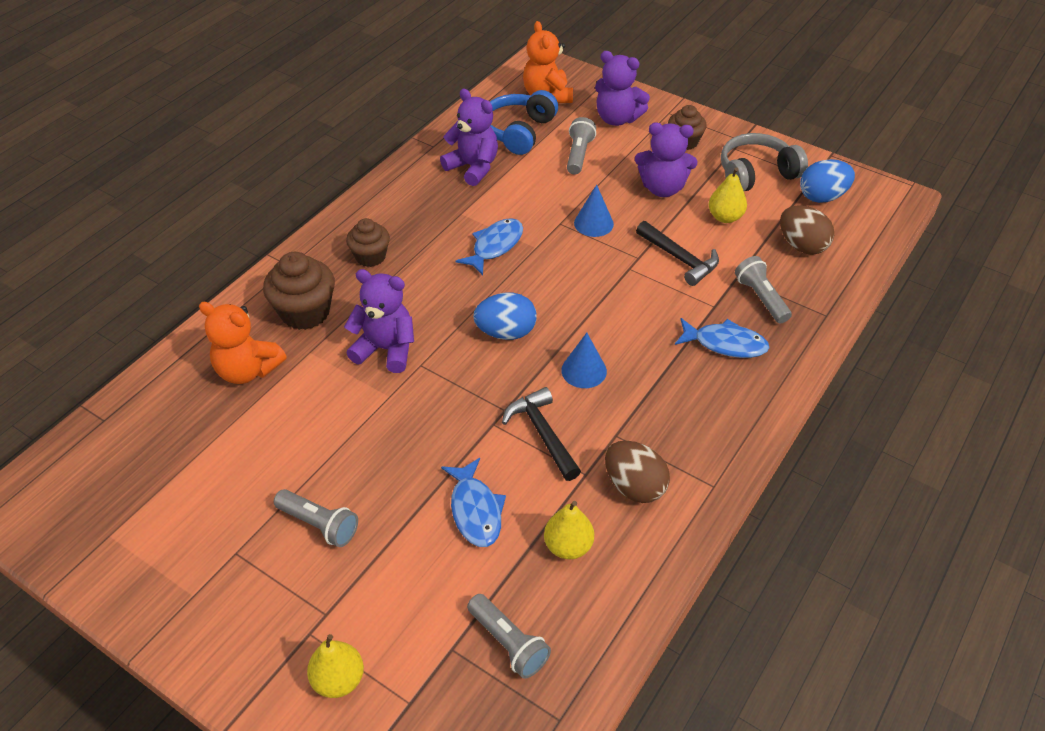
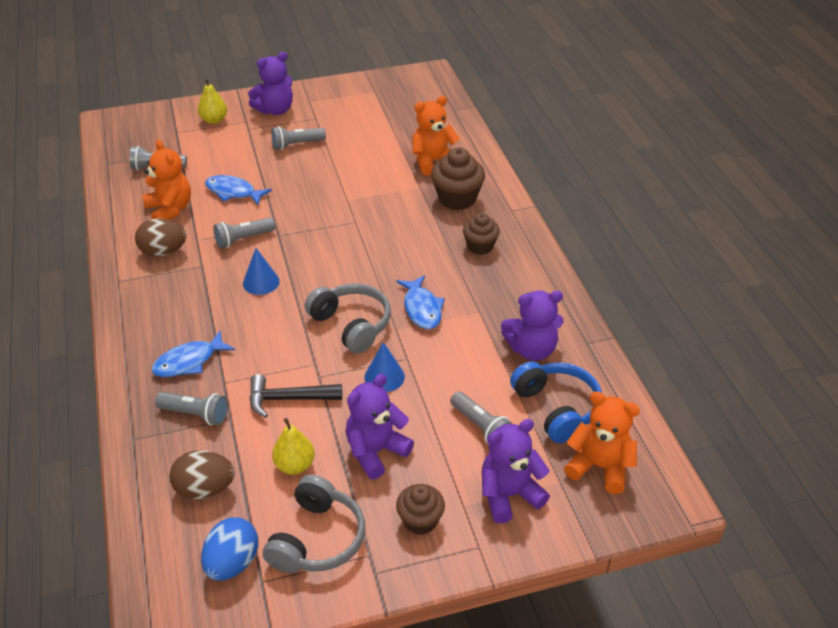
camera: 130 degrees right, 5 degrees down
(386, 349) = (385, 214): purple teddy bear -> purple teddy bear (275, 110)
(506, 332) = (335, 268): blue egg -> none
(542, 433) = (243, 239): black hammer -> grey flashlight
(563, 275) = (351, 325): none -> grey headphones
(568, 546) = (170, 209): yellow pear -> orange teddy bear

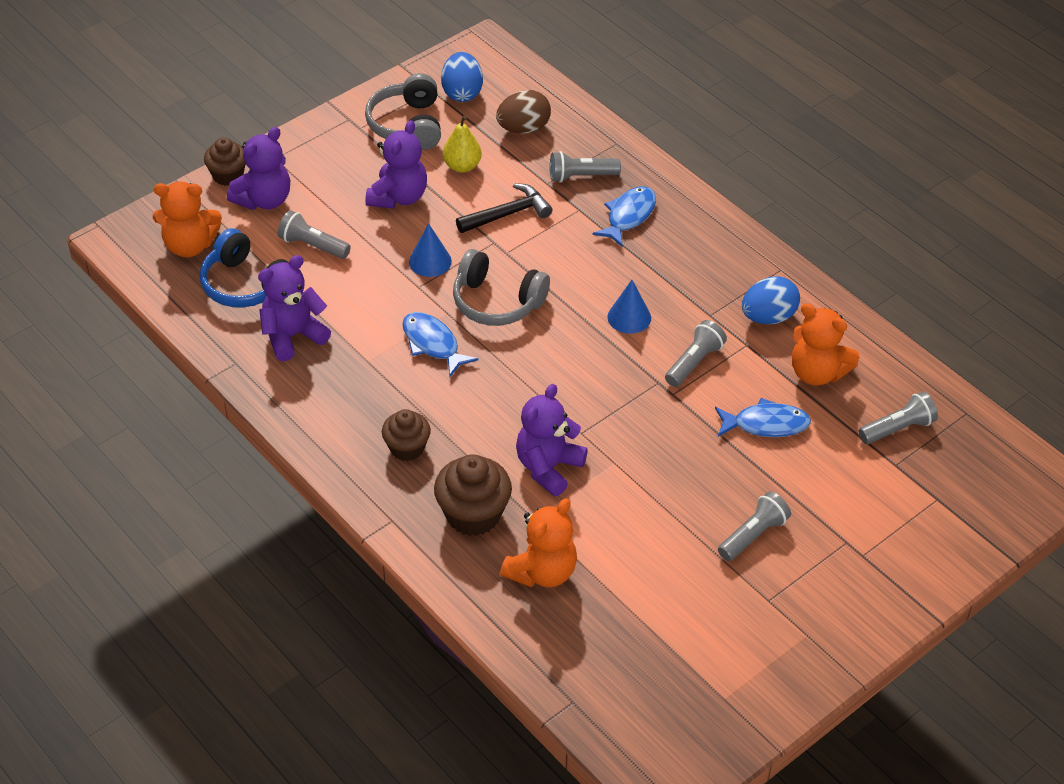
camera: 155 degrees right, 5 degrees up
(163, 252) = (768, 317): brown egg -> blue egg
(214, 120) = (909, 541): yellow pear -> none
(275, 110) = (841, 595): purple teddy bear -> purple teddy bear (548, 467)
(420, 520) = (331, 160): brown cupcake -> brown cupcake (228, 175)

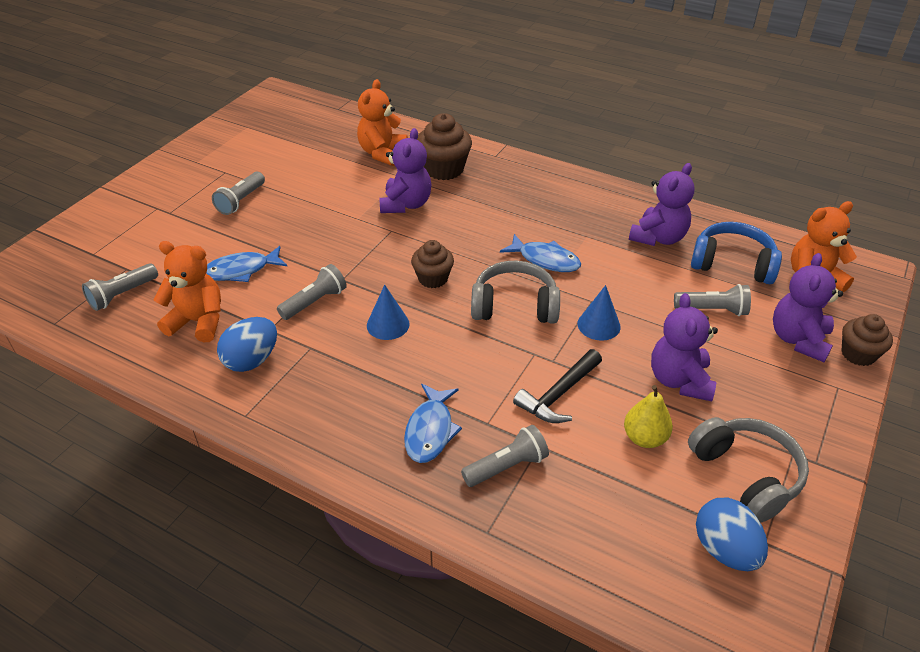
camera: 160 degrees right, 5 degrees down
(407, 448) = (514, 192): brown cupcake -> brown cupcake (433, 278)
(523, 128) = (612, 516): brown egg -> none
(694, 362) = (315, 302): grey flashlight -> grey flashlight turned 150 degrees counterclockwise

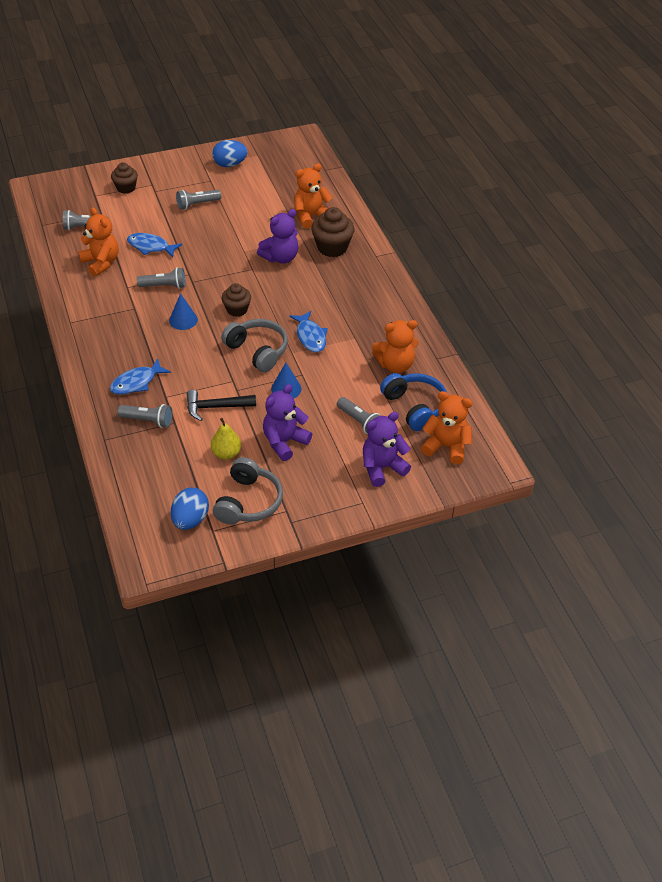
camera: 40 degrees right, 5 degrees up
(252, 360) = (102, 298): blue egg -> blue egg (230, 164)
(658, 238) = (395, 365): purple teddy bear -> orange teddy bear
(858, 354) = (403, 497): brown cupcake -> brown cupcake (126, 188)

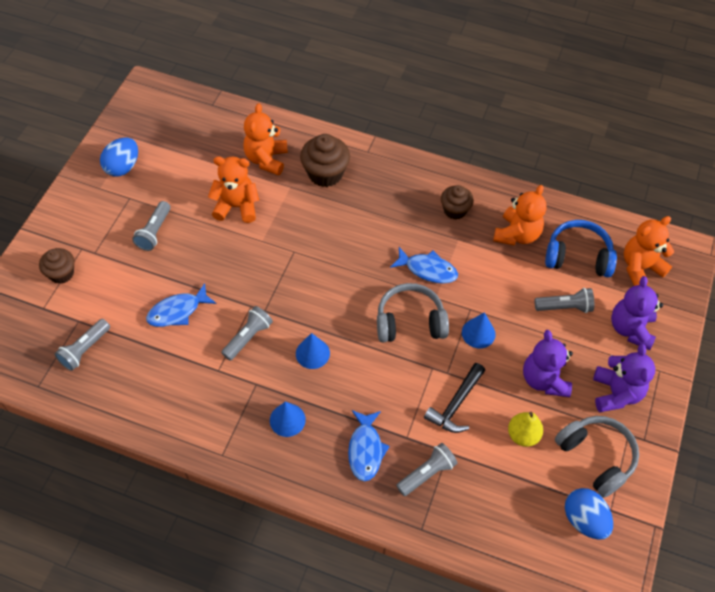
camera: 50 degrees left, 10 degrees up
(101, 263) = (158, 370): orange teddy bear -> orange teddy bear (237, 206)
(122, 336) = (287, 420): none -> blue cone
(237, 309) = (339, 301): brown cupcake -> brown cupcake (455, 210)
(280, 257) = (300, 220): purple teddy bear -> purple teddy bear (616, 393)

